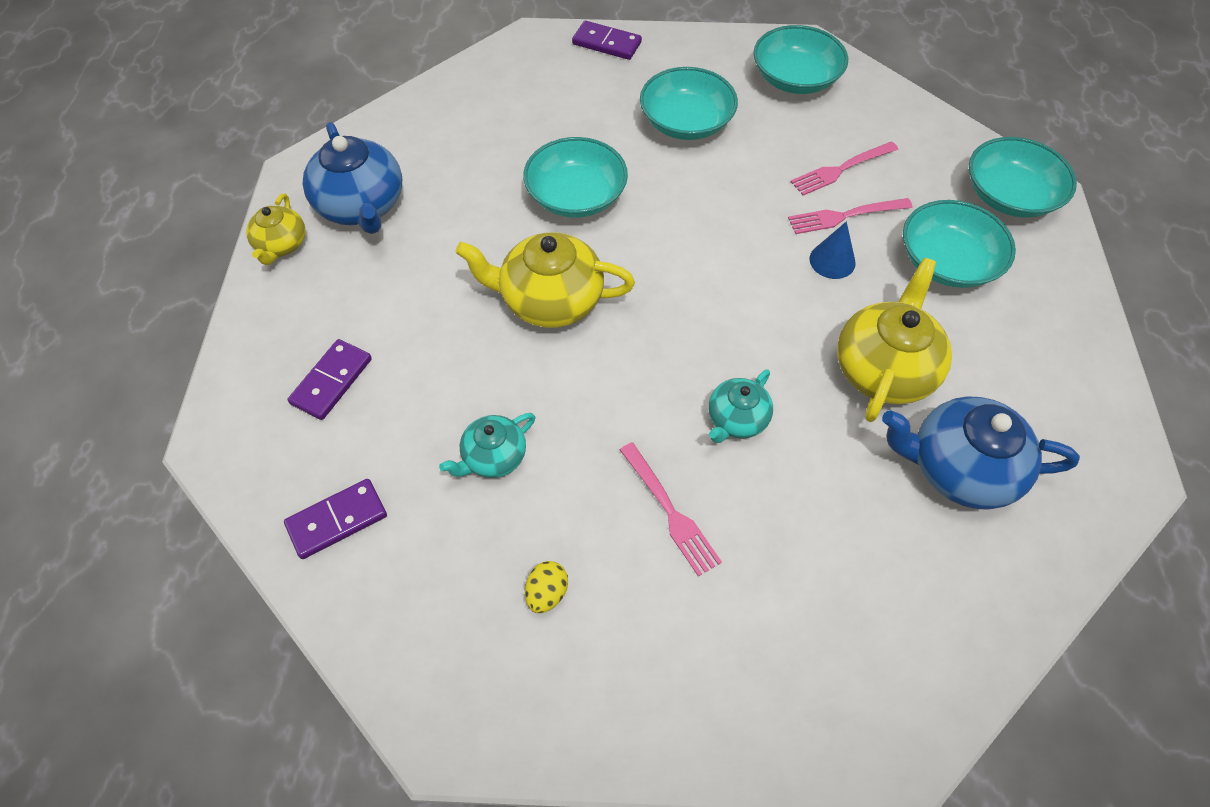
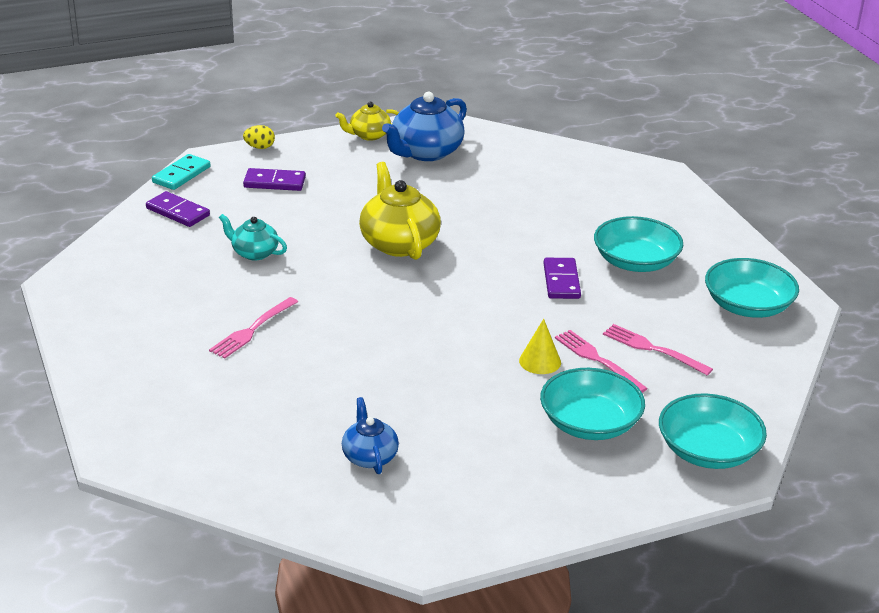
camera: 65 degrees right, 25 degrees down
(236, 487) = (181, 174): none -> turquoise domino
(547, 593) = (167, 296): yellow egg -> yellow egg (259, 147)
(576, 196) = (508, 230): turquoise bowl -> none
(607, 43) = (693, 206): purple domino -> purple domino (561, 281)
(736, 419) = (347, 343): turquoise teapot -> none
(832, 261) = (540, 361): blue cone -> yellow cone
(884, 369) = (443, 405): yellow teapot -> none
(959, 468) = (369, 456): blue teapot -> blue teapot, size x0.57

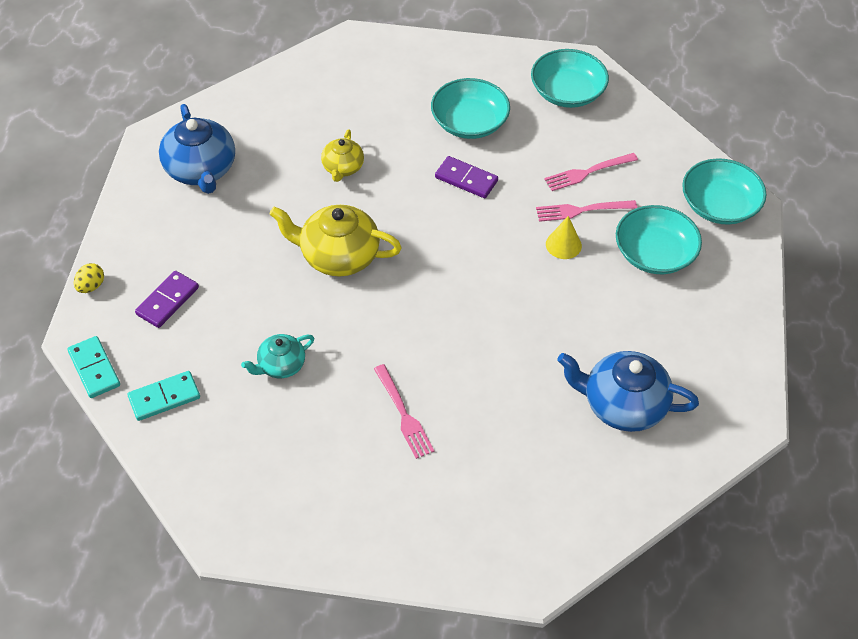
camera: 60 degrees left, 20 degrees up
(178, 212) = (164, 397): purple domino -> turquoise domino
(369, 135) = (136, 195): yellow teapot -> yellow teapot (342, 168)
(369, 456) = (622, 405): blue teapot -> blue teapot, size x1.75

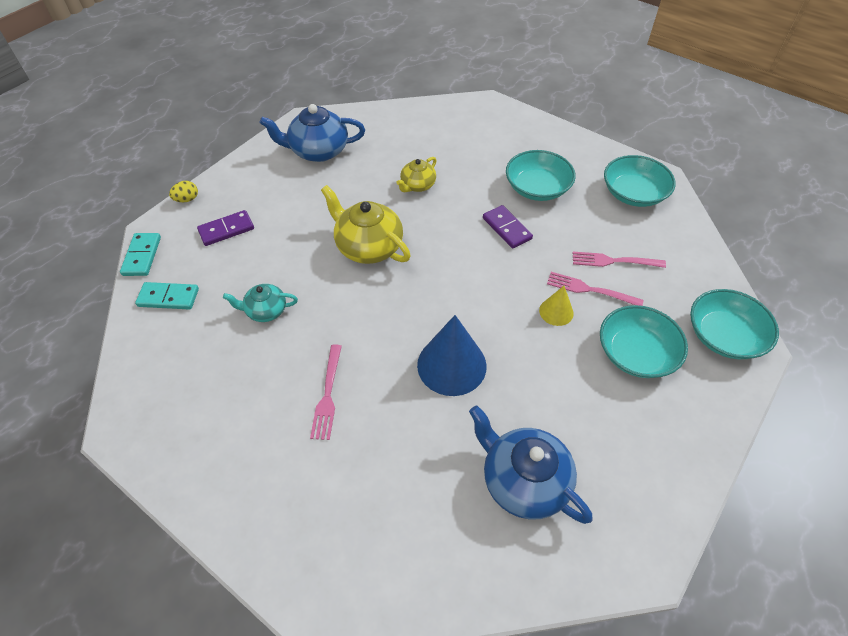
camera: 30 degrees right, 0 degrees up
(201, 170) = (318, 151): blue teapot -> blue teapot turned 75 degrees clockwise
(500, 336) = (451, 365): none -> blue cone

